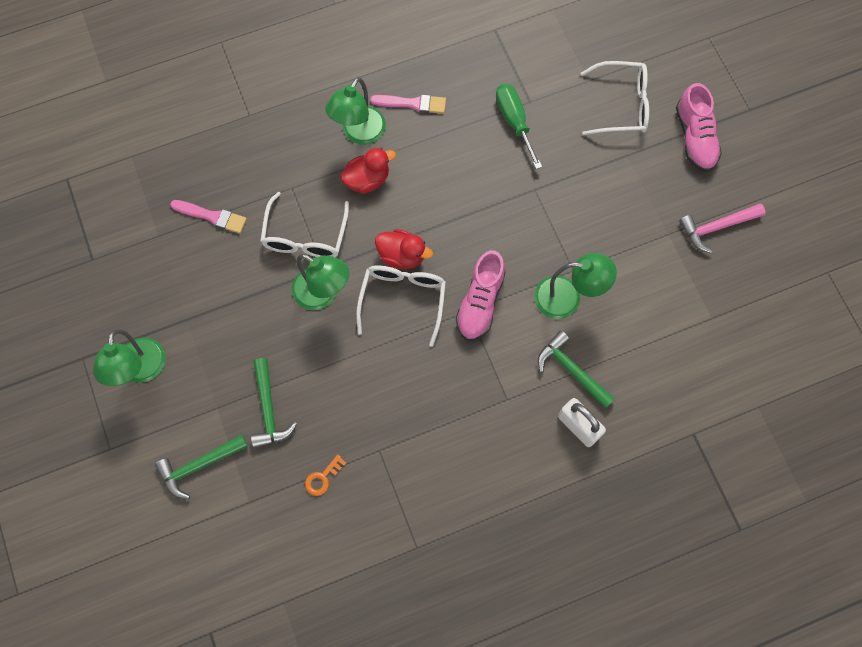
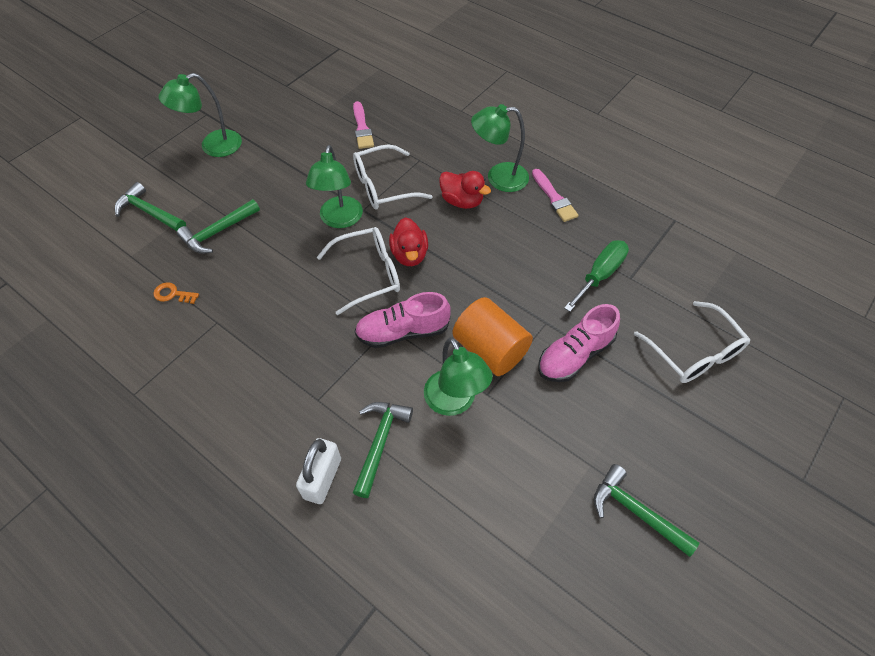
camera: 60 degrees right, 15 degrees down
(536, 246) = (490, 349): none -> orange cylinder
(695, 138) = (720, 438): pink shoe -> pink shoe (575, 355)
(716, 227) = (636, 512): pink hammer -> green hammer

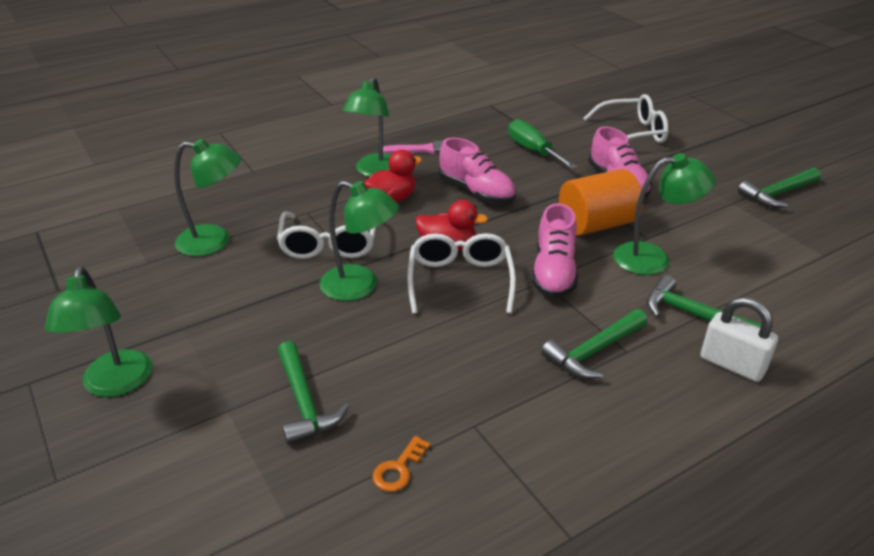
camera: 70 degrees left, 20 degrees down
(149, 212) = (202, 481): green hammer -> green hammer (594, 351)
(362, 128) = (215, 241): pink brush -> green lamp
(501, 251) = (476, 192): none -> pink shoe

